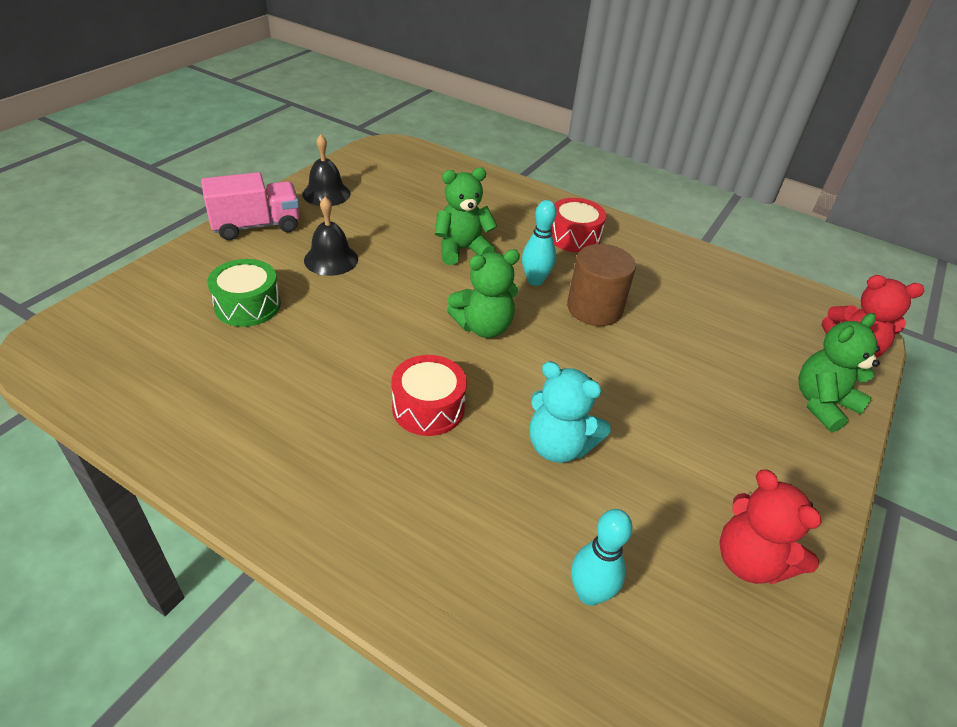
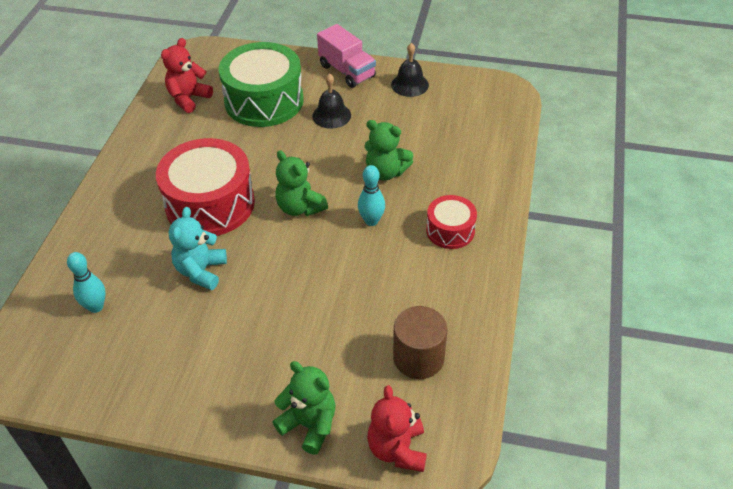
camera: 75 degrees right, 5 degrees up
(248, 305) = (264, 101): green drum -> green drum, size x1.90
(428, 408) = (210, 204): red drum -> red drum, size x1.90
(462, 249) = (386, 172): green teddy bear -> green teddy bear turned 150 degrees clockwise
(594, 308) = (356, 262): brown cylinder -> brown cylinder (418, 358)
(749, 561) = (137, 382): red teddy bear -> red teddy bear (188, 98)

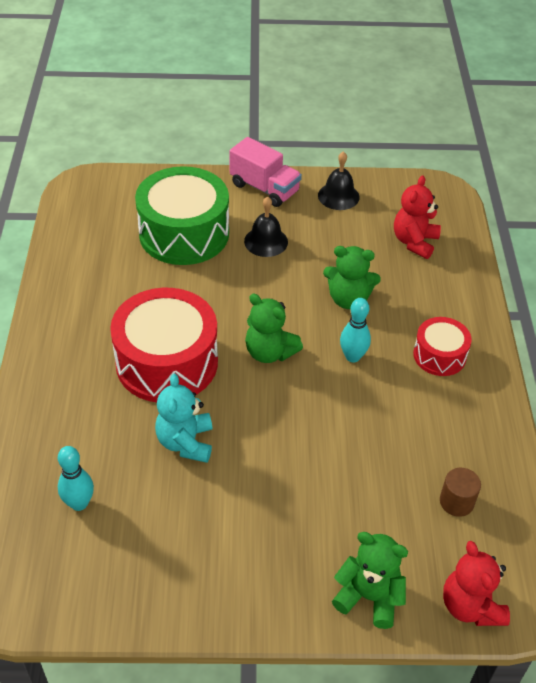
camera: 15 degrees left, 0 degrees up
(188, 98) = (95, 241): red teddy bear -> red teddy bear (414, 242)
(418, 358) = (456, 502): brown cylinder -> brown cylinder, size x0.62

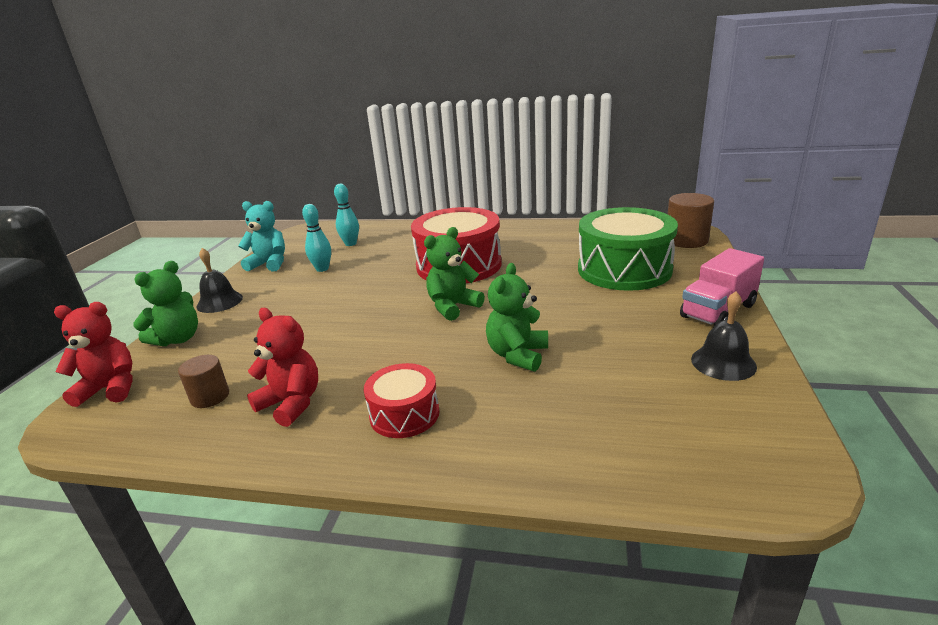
camera: 105 degrees right, 20 degrees down
(114, 188) = (686, 240): none -> brown cylinder
(185, 442) = (375, 273): turquoise teddy bear -> turquoise teddy bear (269, 264)
(266, 241) = (617, 309): black bell -> black bell (219, 302)
(352, 356) = (429, 351): turquoise bowling pin -> turquoise bowling pin (322, 269)
(414, 242) = (631, 422): red teddy bear -> red teddy bear (291, 403)

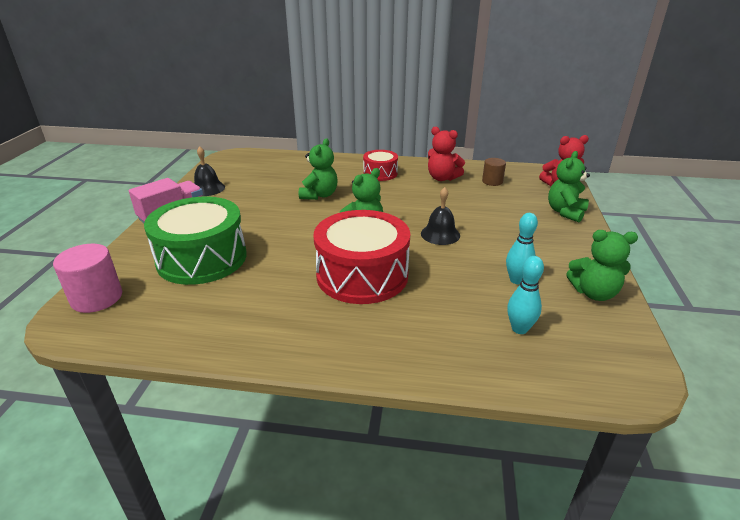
camera: 175 degrees right, 5 degrees up
(219, 302) = (580, 243): black bell -> black bell (440, 234)
(269, 264) = (593, 293): turquoise teddy bear -> green teddy bear
(686, 240) = (97, 298): brown cylinder -> pink cylinder

